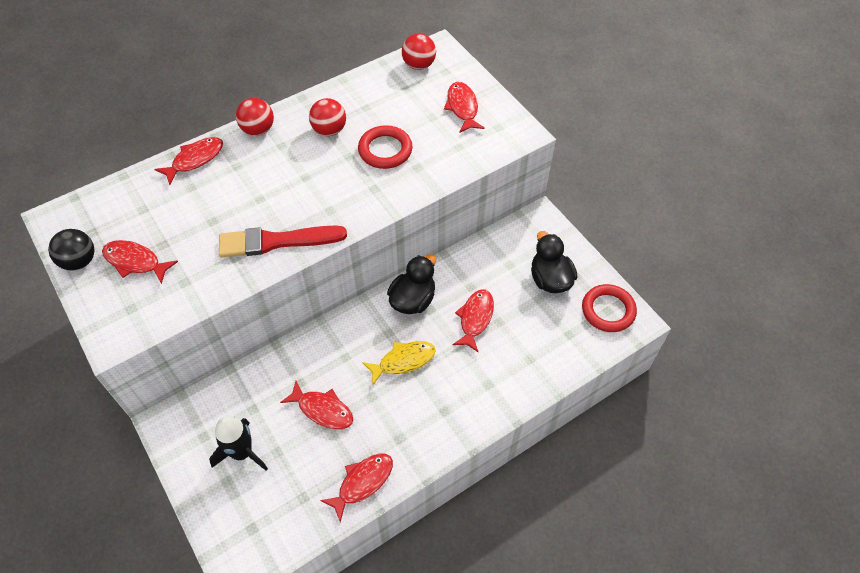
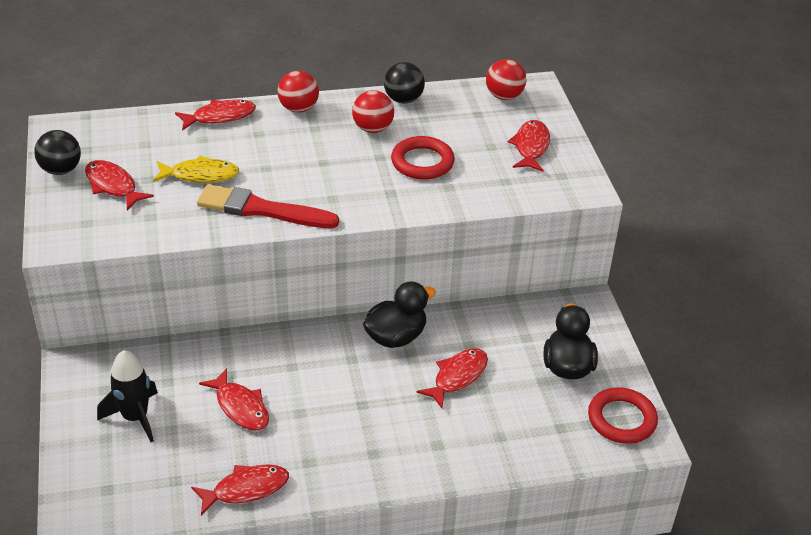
camera: 20 degrees right, 15 degrees down
(340, 93) = (403, 99): none -> black ball
(403, 361) = (353, 391): yellow fish -> yellow fish (200, 175)

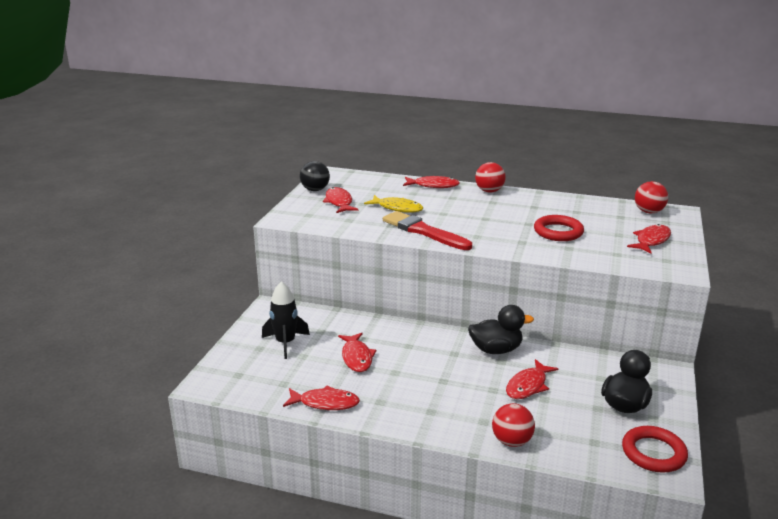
camera: 30 degrees right, 15 degrees down
(372, 128) = (534, 209): red ball -> red ball (511, 441)
(403, 99) = (568, 200): black ball -> none
(457, 377) = (528, 385): red fish -> red fish turned 150 degrees clockwise

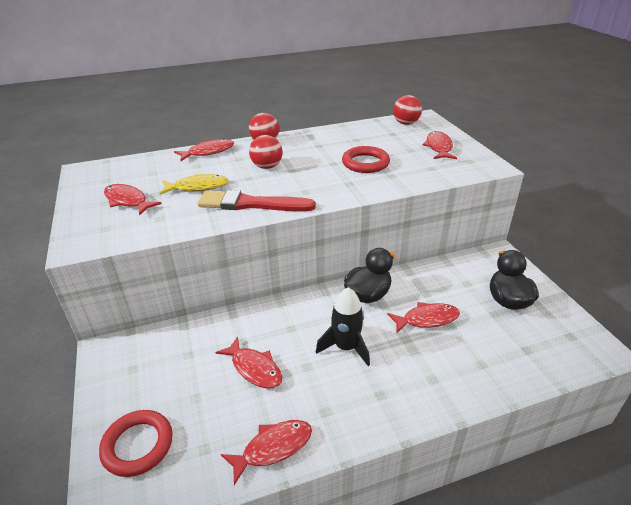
camera: 35 degrees left, 10 degrees up
(285, 343) = (161, 391): black rocket -> black rocket (346, 347)
(315, 190) = (85, 195): black ball -> none
(511, 441) = (474, 388): red ball -> red ball (267, 167)
(528, 385) = (427, 319): red fish -> red fish turned 105 degrees counterclockwise
(653, 453) = (571, 336): red ring -> red ring (138, 445)

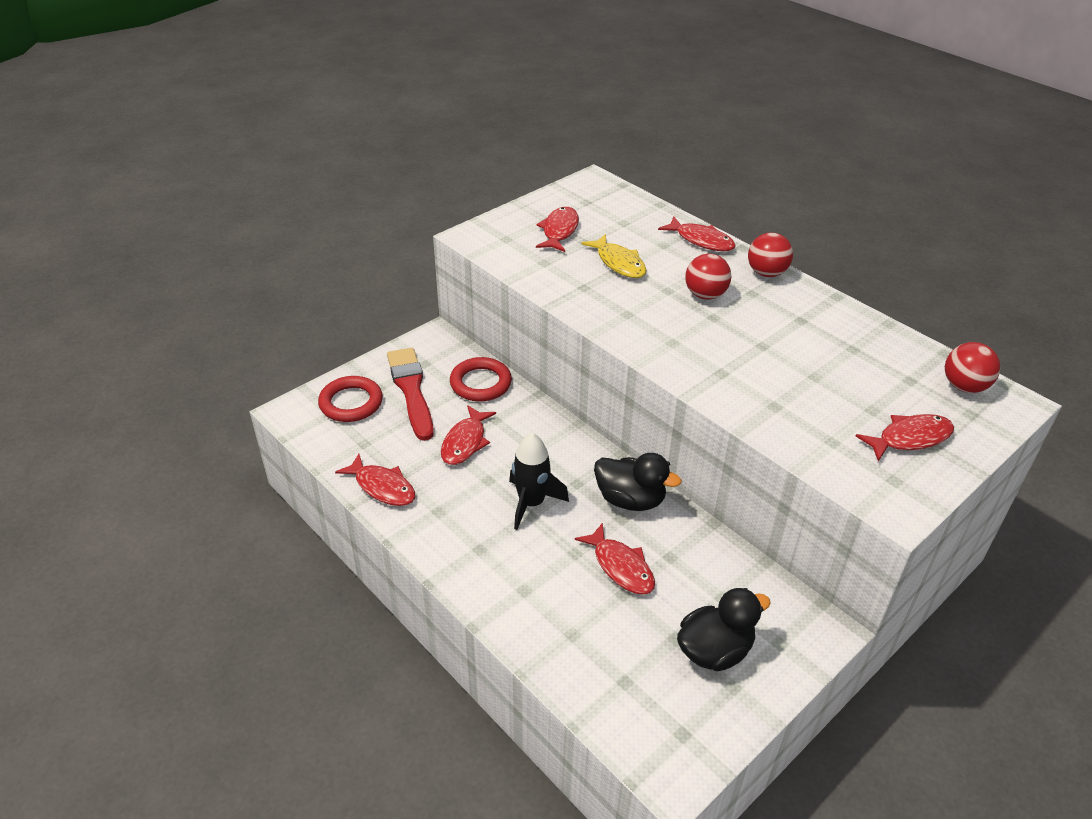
camera: 65 degrees right, 5 degrees up
(251, 204) = (613, 311): red brush -> red brush (411, 390)
(365, 163) = (788, 374): red ring -> red ring (480, 383)

